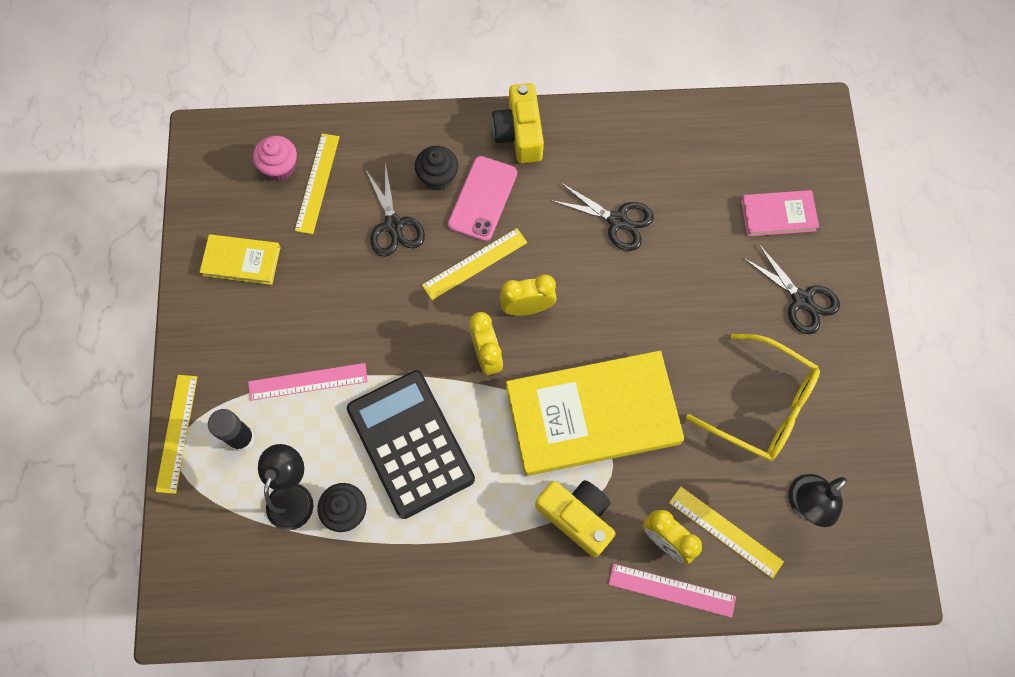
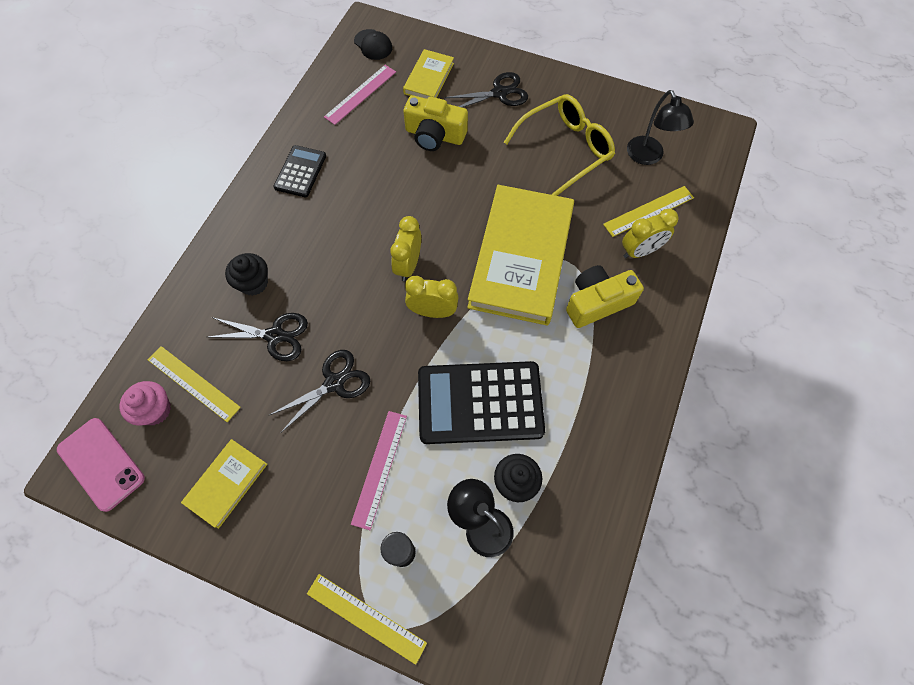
camera: 65 degrees left, 5 degrees down
(475, 264) = (348, 287): yellow ruler -> none
(482, 199) = (295, 258): pink phone -> pink phone (101, 464)
(519, 133) = (255, 208): yellow camera -> yellow camera (434, 135)
(583, 150) = (300, 171): none -> black calculator
(617, 221) = (373, 174): black scissors -> black scissors (334, 383)
(671, 590) = (679, 263): pink ruler -> pink ruler (360, 94)
(778, 215) = (429, 78): pink book -> yellow book
(791, 134) = (373, 45): none -> black cap

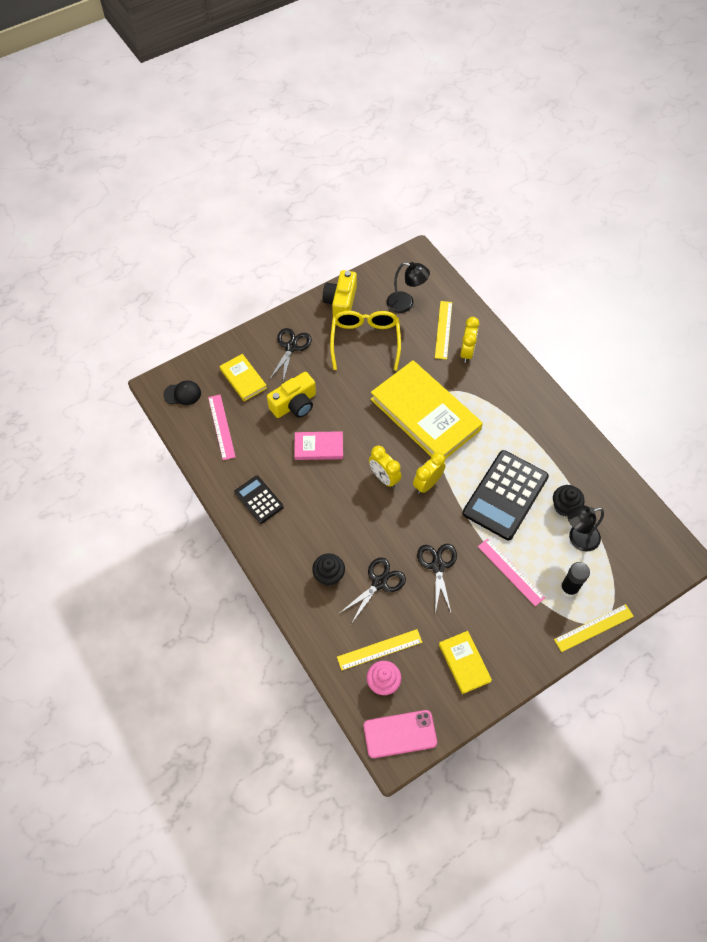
camera: 55 degrees left, 5 degrees down
(400, 185) = (319, 447): none -> pink book
(597, 302) = (484, 396): yellow camera -> yellow camera (341, 302)

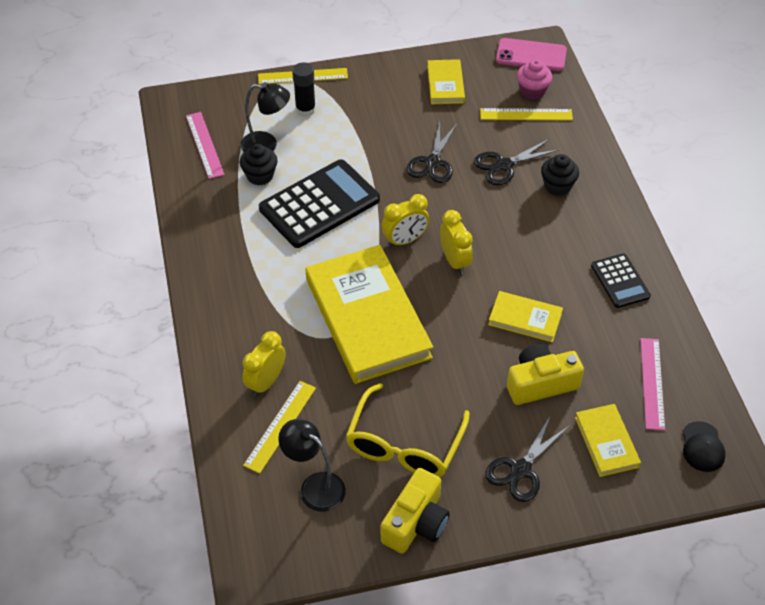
camera: 160 degrees left, 10 degrees down
(182, 394) = (702, 447): black cap -> black cap turned 105 degrees counterclockwise
(319, 447) = (525, 319): pink book -> yellow book
(510, 572) = (357, 137): pink ruler -> pink ruler (204, 145)

